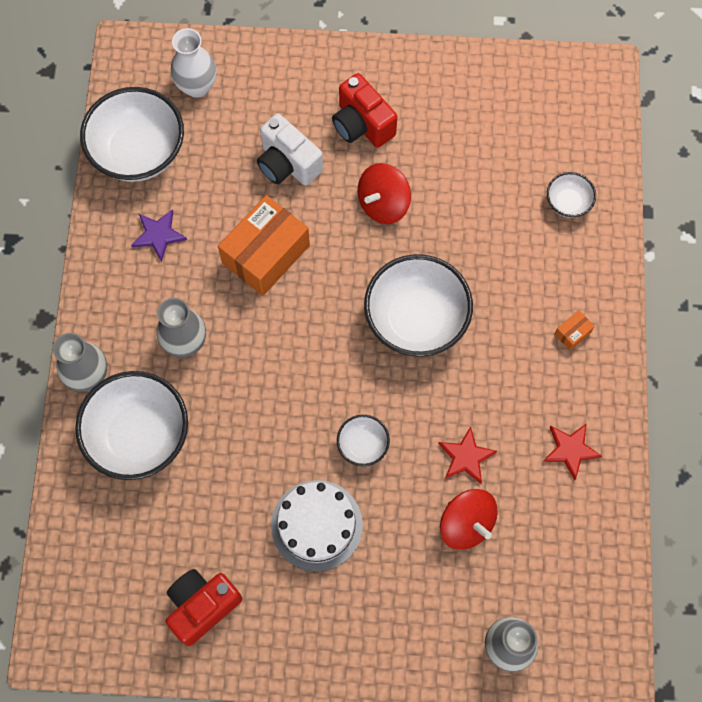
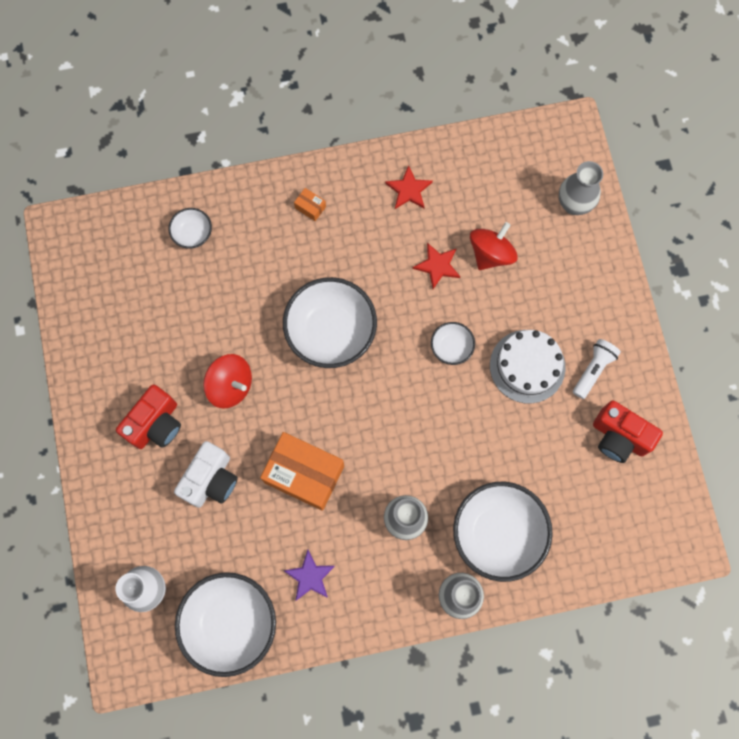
camera: 105 degrees left, 5 degrees up
(290, 602) = (593, 370): none -> white flashlight

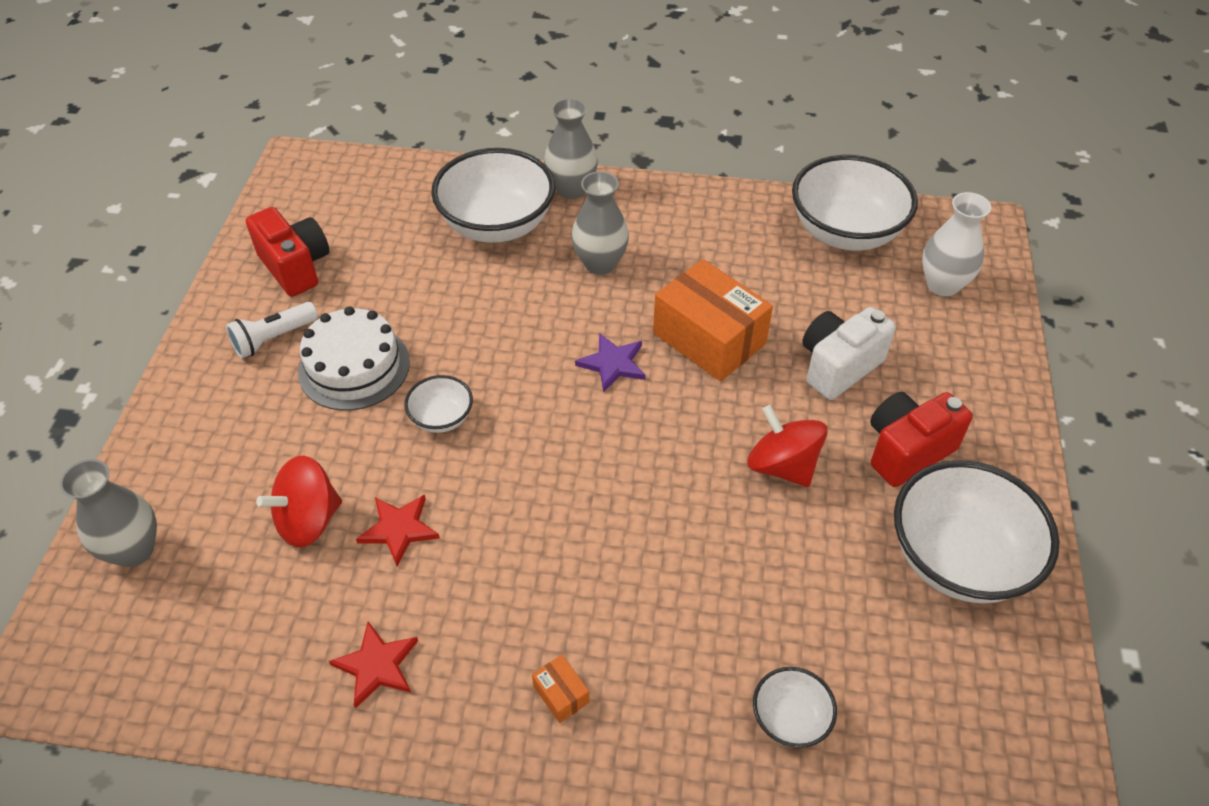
camera: 160 degrees left, 25 degrees down
(310, 576) = (737, 245): purple star -> purple star (613, 364)
(331, 332) = (606, 489): white bowl -> white bowl (958, 559)

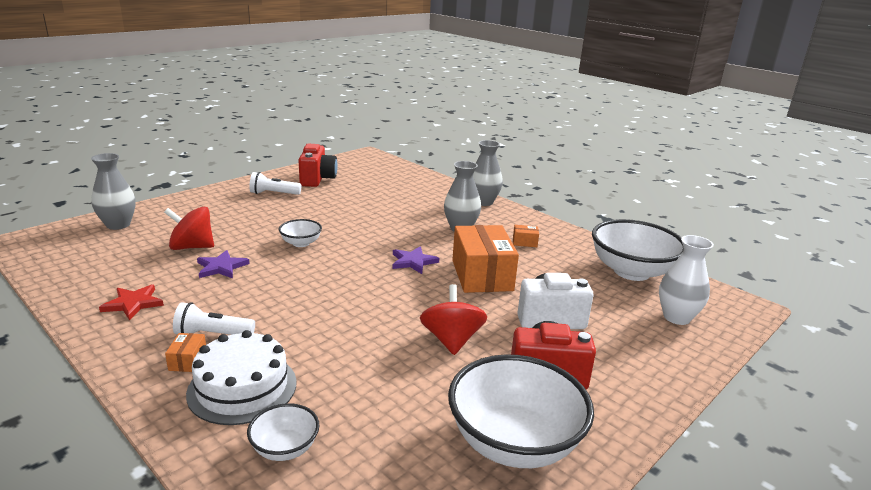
camera: 35 degrees right, 25 degrees down
(354, 367) = (291, 213): white cake -> white cake (242, 387)
(399, 529) = (221, 267): red star -> purple star
(497, 224) = (427, 199): white bowl -> none
(537, 639) = (213, 334): none -> white flashlight
(695, 246) = (524, 242): none -> orange box

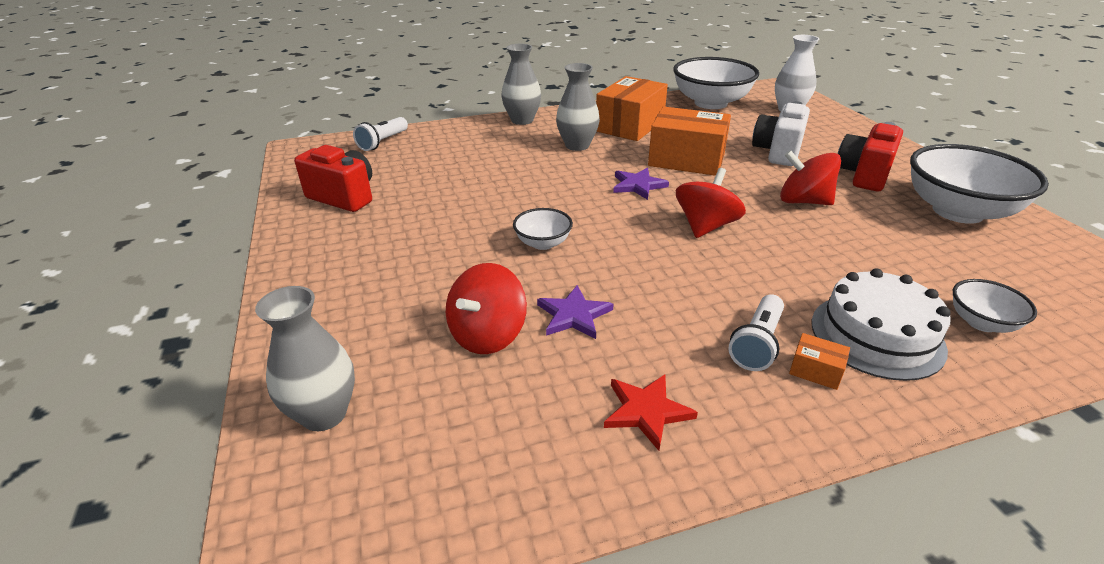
camera: 60 degrees left, 10 degrees up
(273, 194) = (357, 238): white flashlight -> white flashlight (383, 142)
(366, 297) = (705, 226): none -> red spinning top
(524, 242) = (630, 126): orange box -> orange box, size x2.45

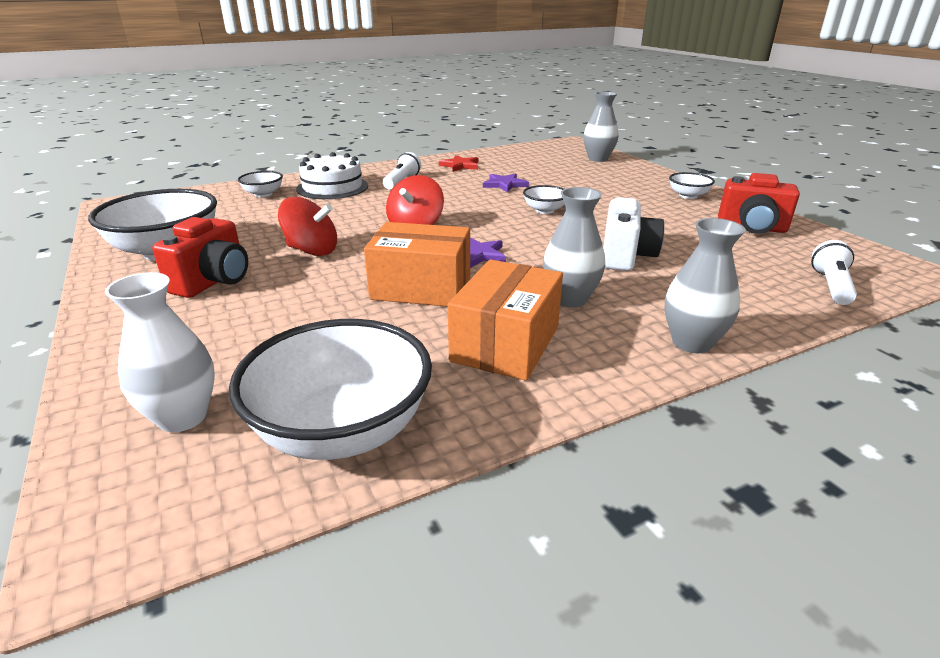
camera: 170 degrees right, 5 degrees down
(327, 258) = (688, 196): none -> white bowl
(488, 335) = (547, 177): red spinning top -> none
(777, 152) = (292, 307): white camera -> white camera (625, 257)
(815, 371) = (376, 177): orange box -> none

